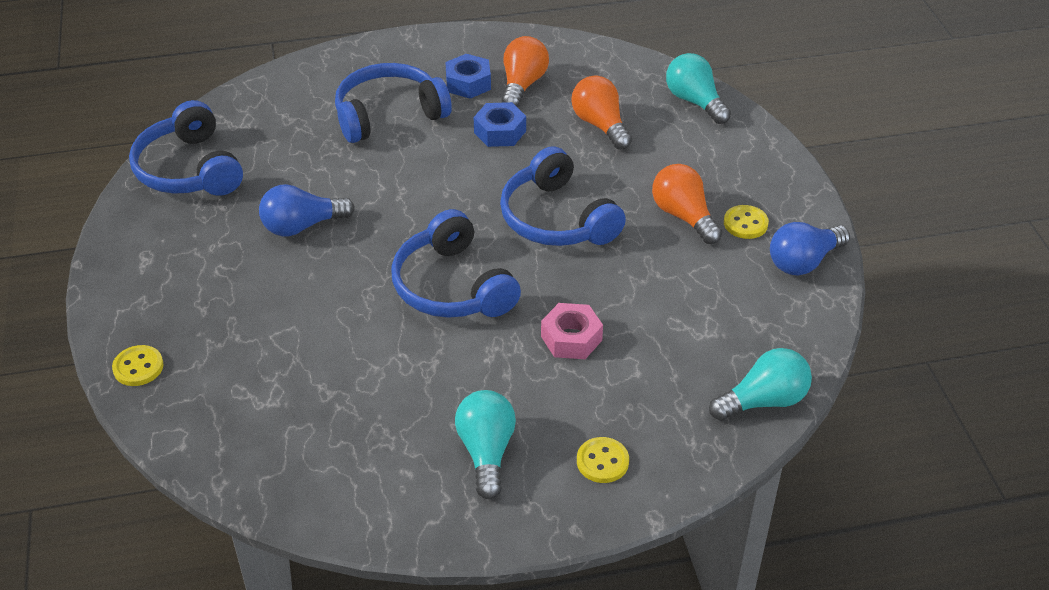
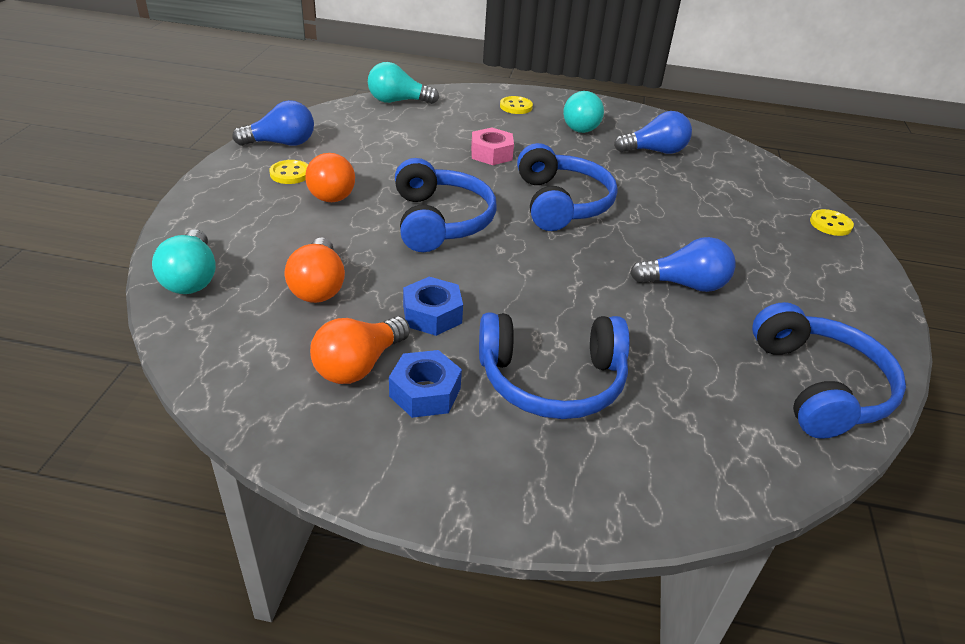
camera: 160 degrees left, 5 degrees down
(369, 431) = (655, 151): none -> blue light bulb

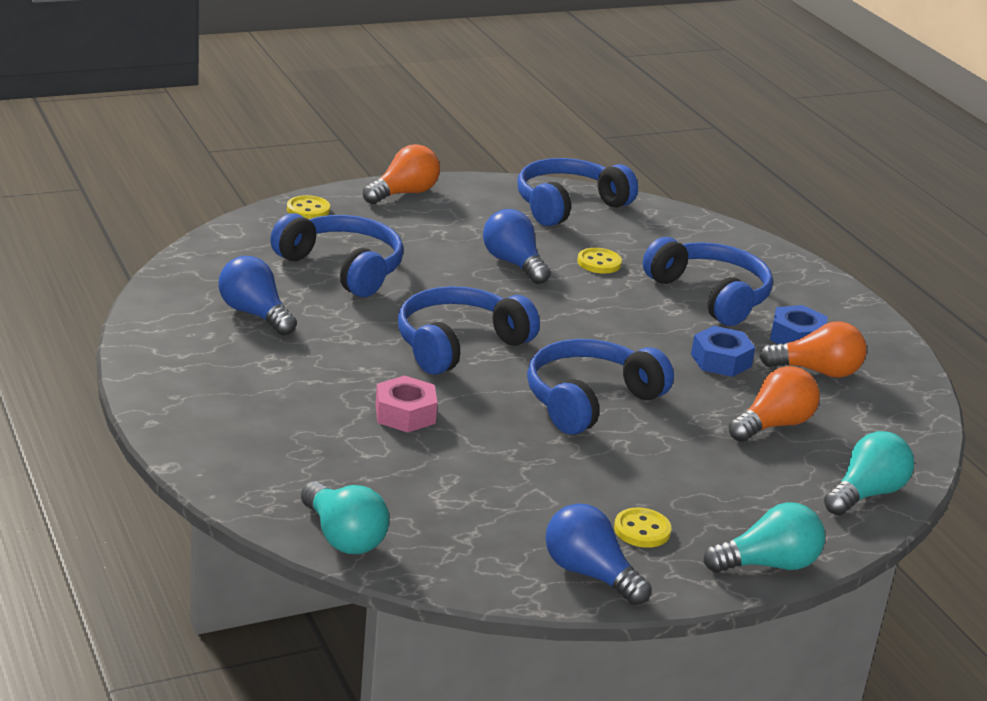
camera: 125 degrees left, 10 degrees down
(332, 192) = (634, 484): orange light bulb -> orange light bulb (404, 193)
(516, 107) = (238, 435): yellow button -> yellow button (599, 263)
(583, 126) = (240, 372): turquoise light bulb -> turquoise light bulb (768, 564)
(711, 202) = (343, 268): none -> blue headphones

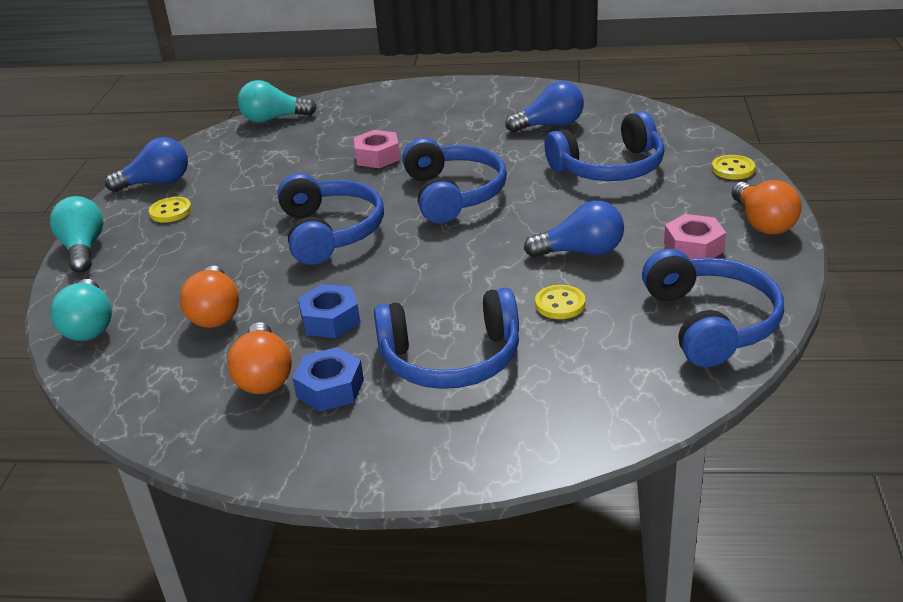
camera: 125 degrees right, 5 degrees up
(467, 218) = (693, 247): none -> pink nut
(768, 564) = (83, 249): turquoise light bulb -> turquoise light bulb turned 150 degrees clockwise
(817, 371) = (264, 376): orange light bulb -> orange light bulb turned 45 degrees counterclockwise

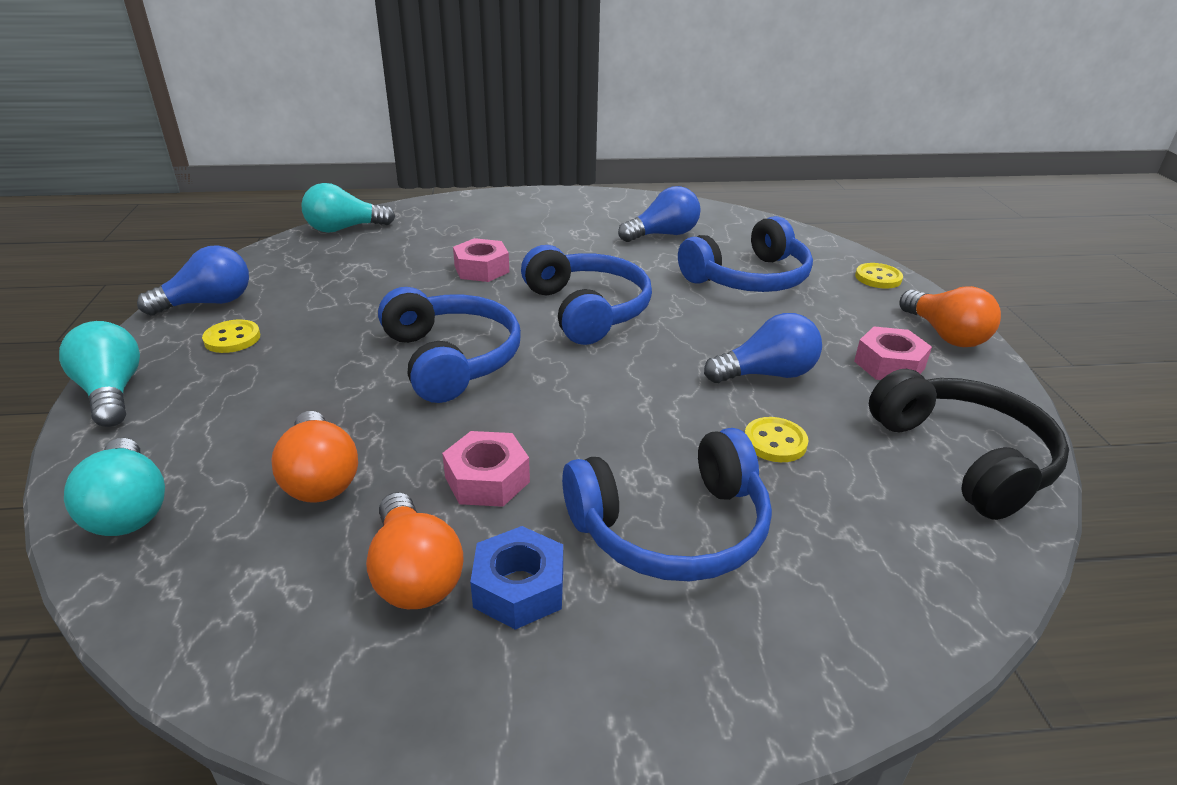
camera: 15 degrees left, 0 degrees up
(330, 320) = (487, 479): blue nut -> pink nut
(711, 322) = (964, 457): blue headphones -> black headphones

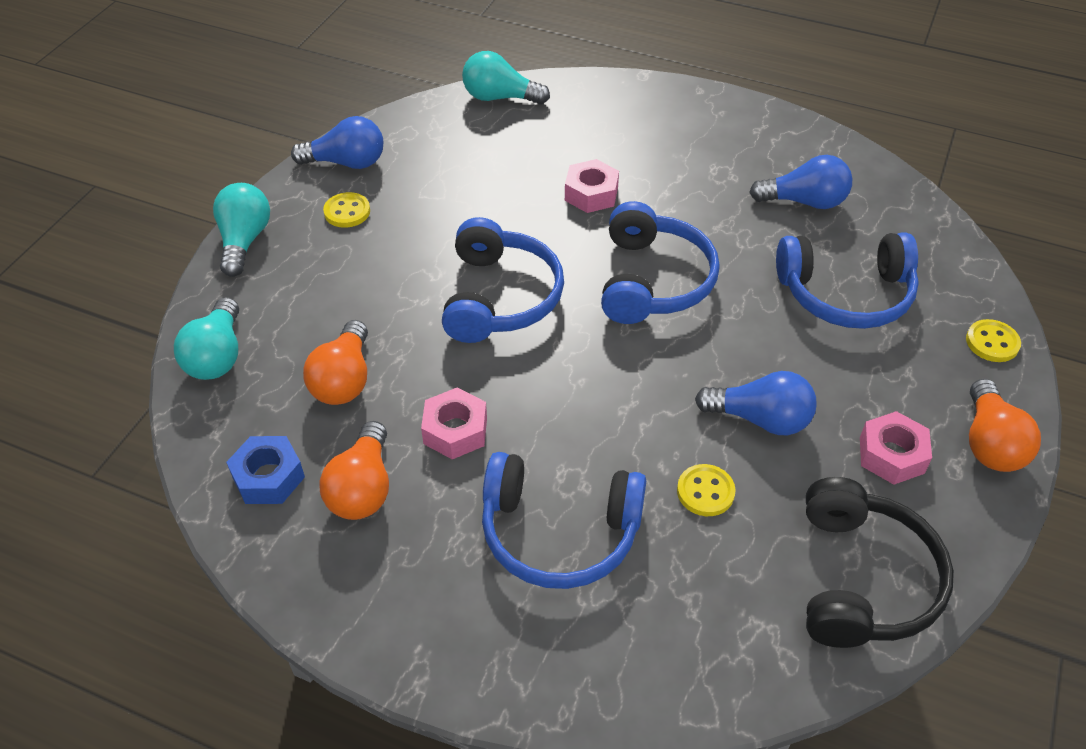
camera: 30 degrees right, 15 degrees up
(519, 588) = (421, 530): blue nut -> blue nut (268, 477)

